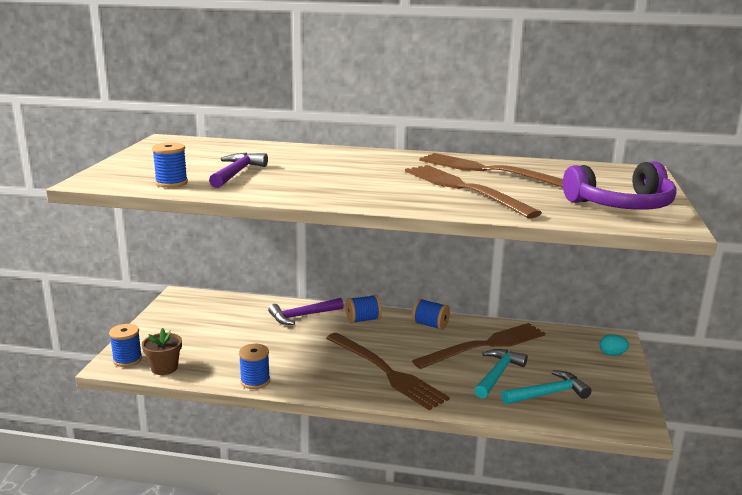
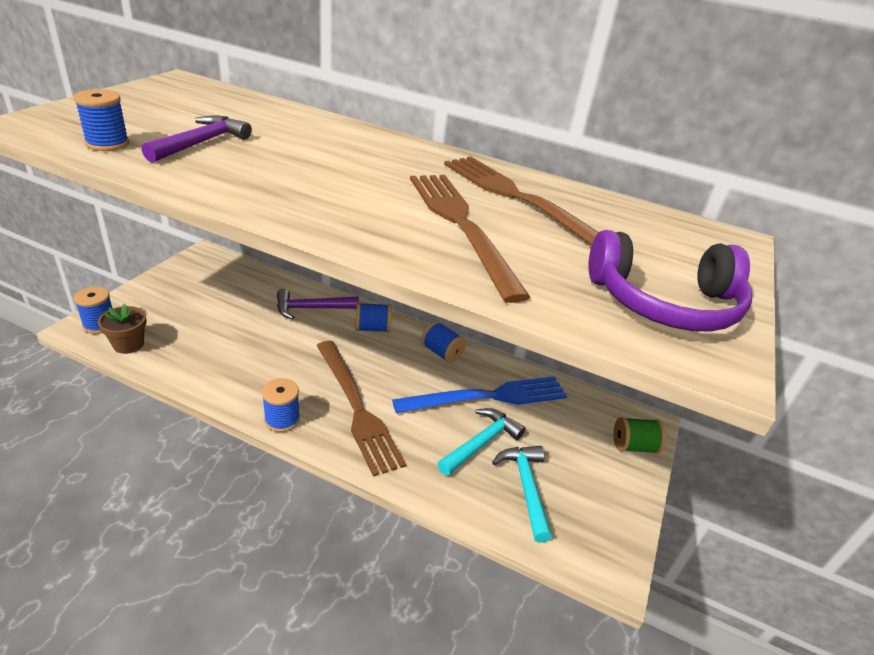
camera: 10 degrees right, 15 degrees up
(255, 381) = (209, 385): blue spool -> blue spool (282, 420)
(485, 346) = (488, 397): brown fork -> blue fork
(548, 394) = (526, 488): turquoise hammer -> turquoise hammer turned 90 degrees counterclockwise
(612, 354) = (633, 446): turquoise egg -> green spool

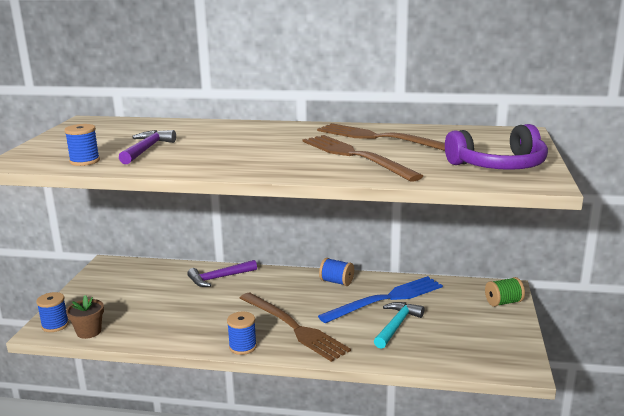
camera: 10 degrees left, 15 degrees down
(372, 328) = (275, 279): blue spool -> none
(526, 488) = (442, 342): turquoise hammer -> none

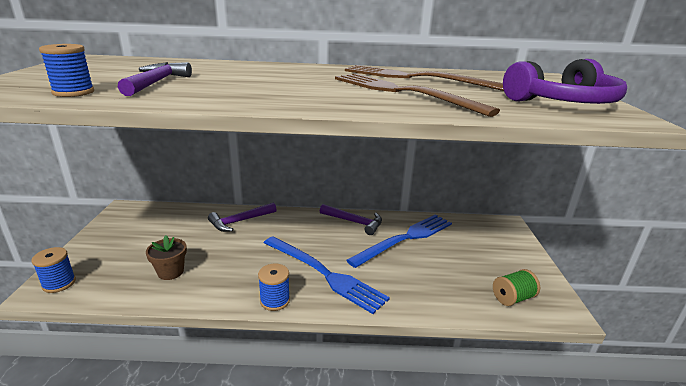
camera: 10 degrees left, 5 degrees up
(89, 332) = (99, 290): brown flower pot -> brown flower pot (170, 272)
(293, 327) = (324, 274): brown fork -> blue fork
(336, 282) = (354, 222): blue spool -> purple hammer
(396, 325) = (424, 267): turquoise hammer -> none
(503, 302) = (511, 238): green spool -> green spool (512, 298)

